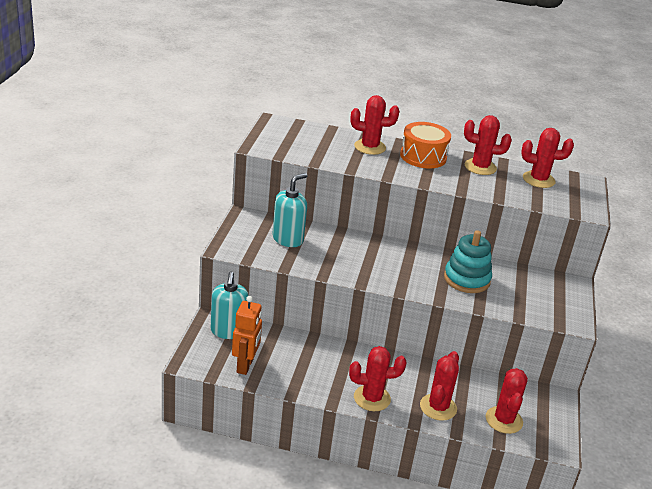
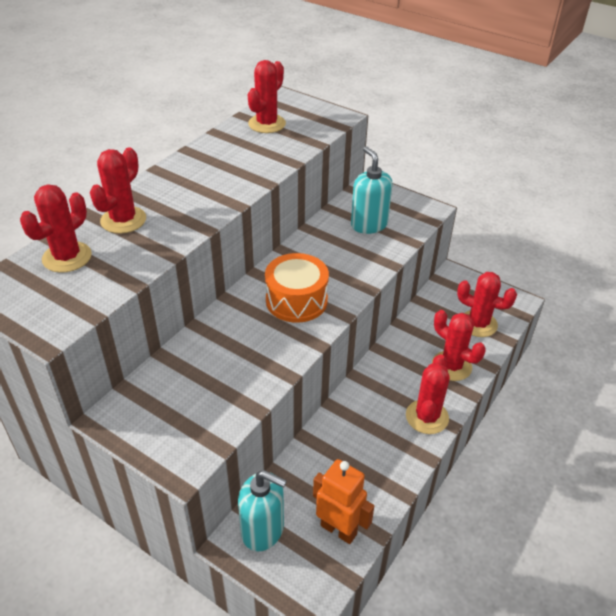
camera: 65 degrees left, 10 degrees up
(288, 239) = (192, 386): turquoise soap dispenser -> turquoise soap dispenser (369, 225)
(423, 156) = (173, 184): orange drum -> orange drum (296, 300)
(466, 279) = (338, 254): turquoise stacking toy -> none
(480, 167) = (221, 152): red cactus -> red cactus (67, 257)

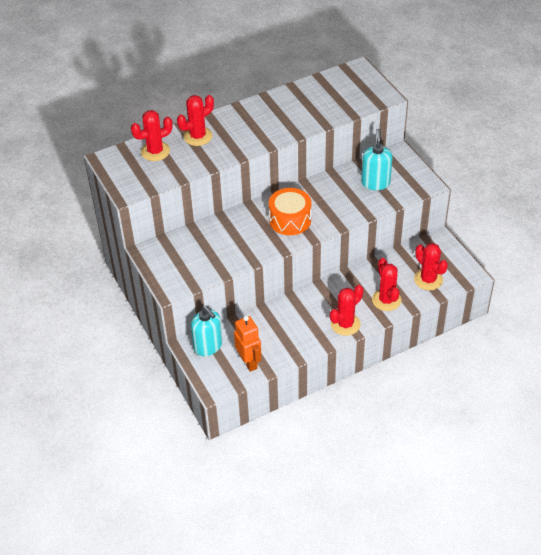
camera: 30 degrees right, 5 degrees up
(267, 124) = (330, 89): red cactus -> none

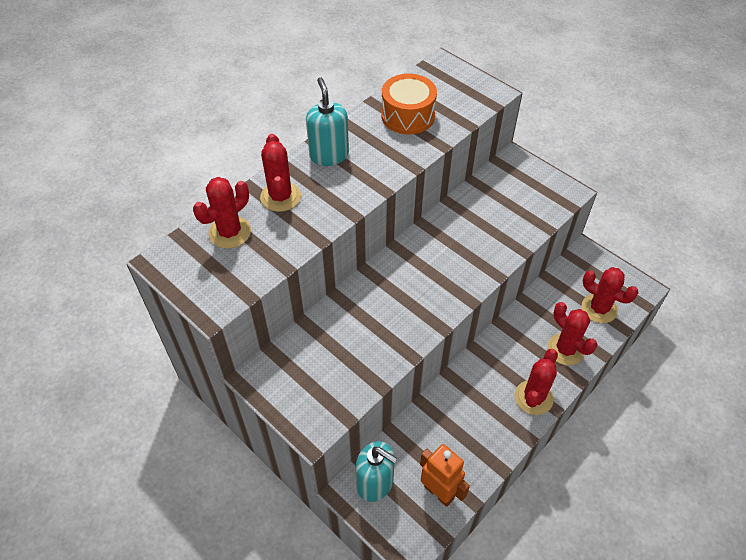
camera: 20 degrees left, 5 degrees up
(198, 136) = (280, 197): red cactus -> red cactus turned 45 degrees counterclockwise
(290, 220) = (428, 280): orange drum -> orange drum (408, 116)
(375, 183) = (507, 204): turquoise soap dispenser -> turquoise soap dispenser (329, 155)

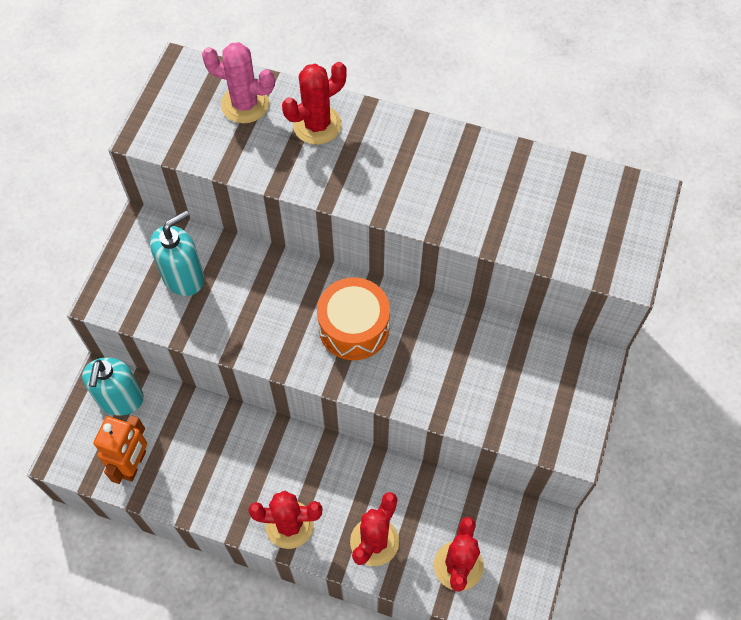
camera: 65 degrees right, 10 degrees up
(230, 232) = (245, 104): red cactus -> pink cactus
(329, 155) = (405, 142): turquoise soap dispenser -> turquoise soap dispenser (184, 277)
(408, 116) = (520, 193): orange drum -> orange drum (354, 327)

